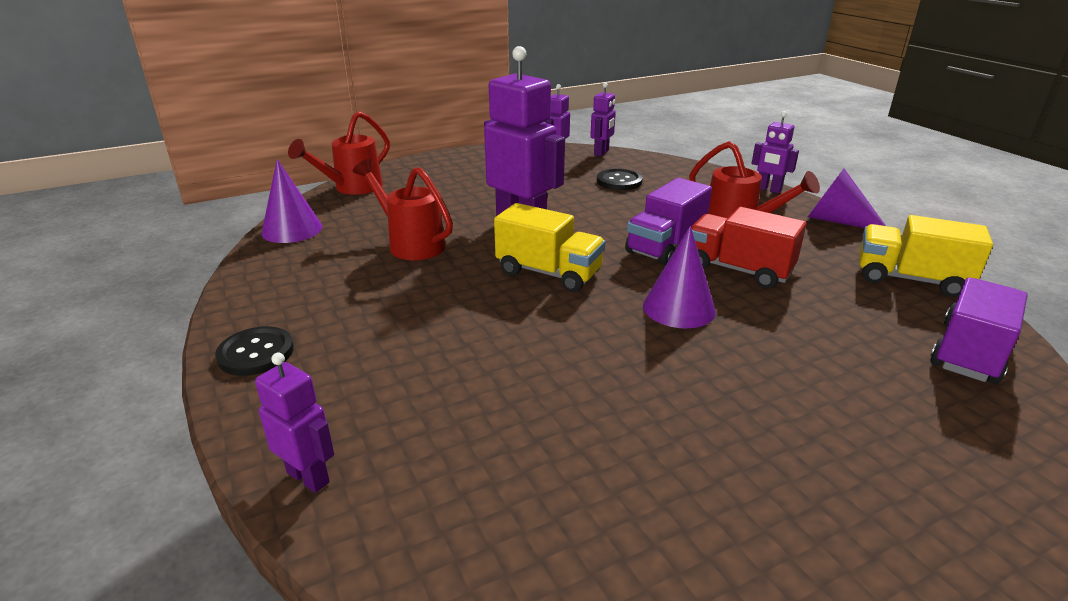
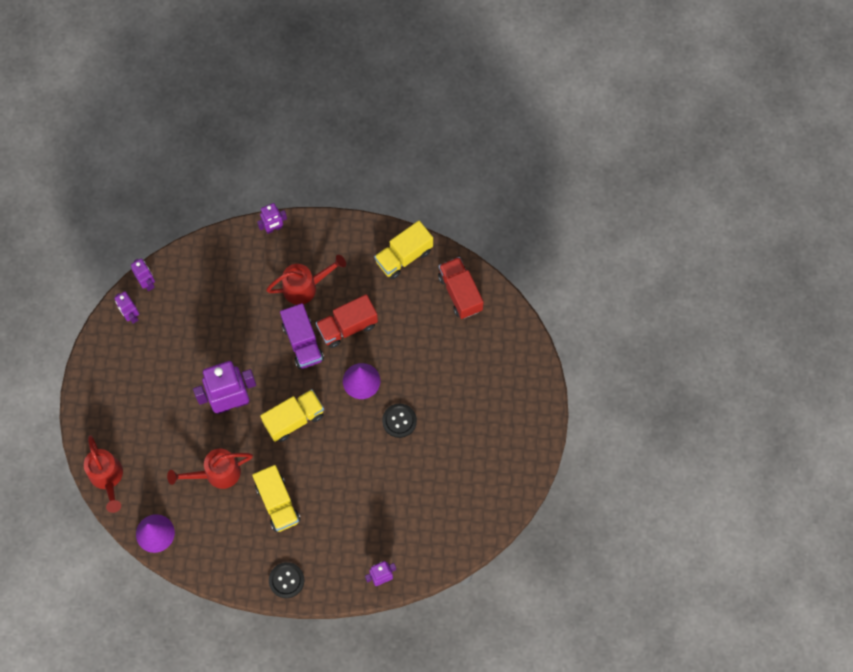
camera: 60 degrees left, 40 degrees up
(400, 301) = (278, 503): none -> yellow truck
(619, 181) = (204, 306): black button -> black button (399, 421)
(837, 221) = (333, 230): purple cone -> none
(968, 352) = (460, 293): purple truck -> red truck

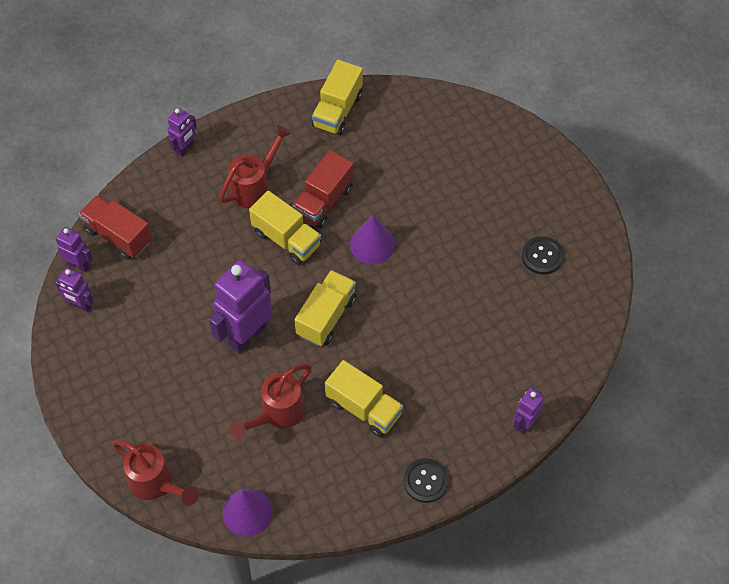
camera: 30 degrees left, 10 degrees down
(303, 342) = (287, 239): purple truck -> yellow truck
(399, 421) = (437, 262): black button -> black button (542, 256)
(460, 293) = (416, 116): red truck -> red truck (118, 236)

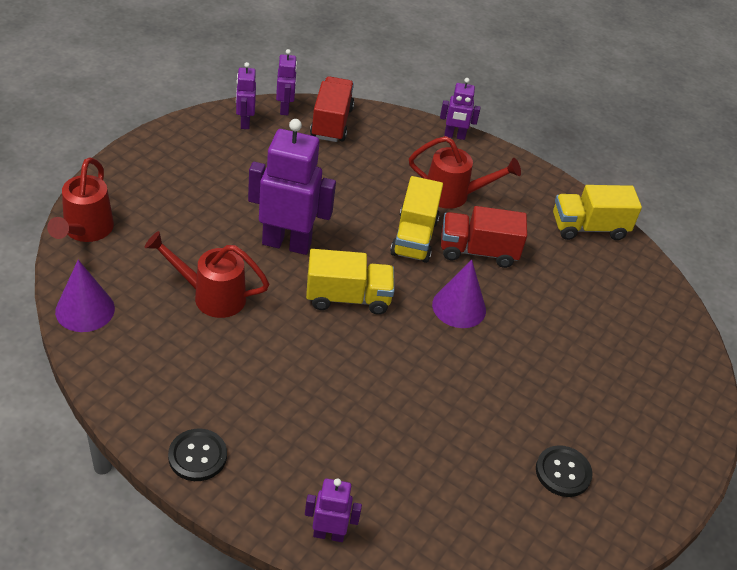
camera: 55 degrees right, 15 degrees down
(364, 408) = (259, 366): yellow truck -> none

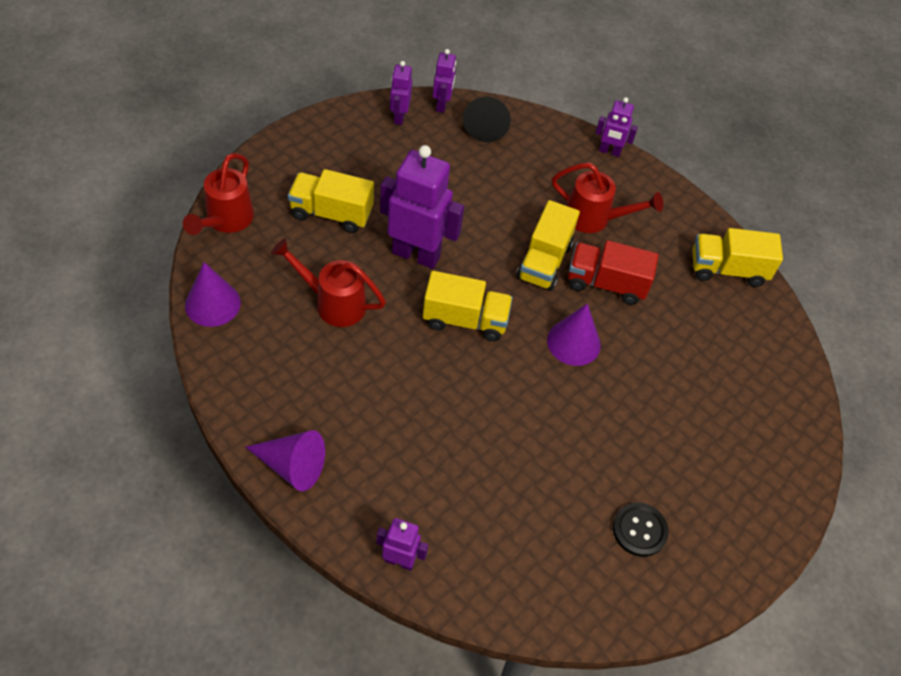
camera: 10 degrees right, 10 degrees up
(193, 214) = (331, 213): none -> yellow truck
(197, 456) = (292, 466): black button -> purple cone
(331, 123) = (486, 125): red truck -> black cone

